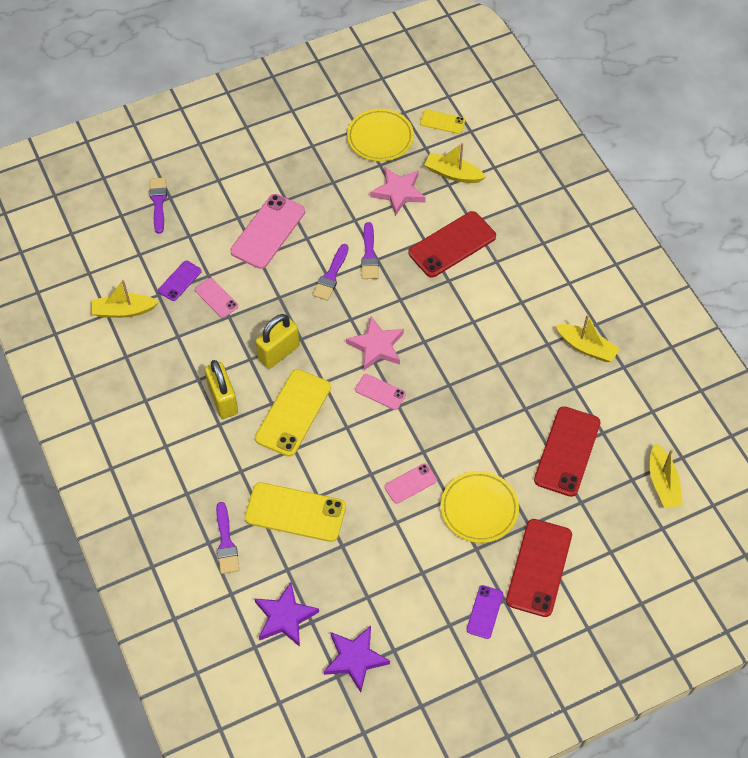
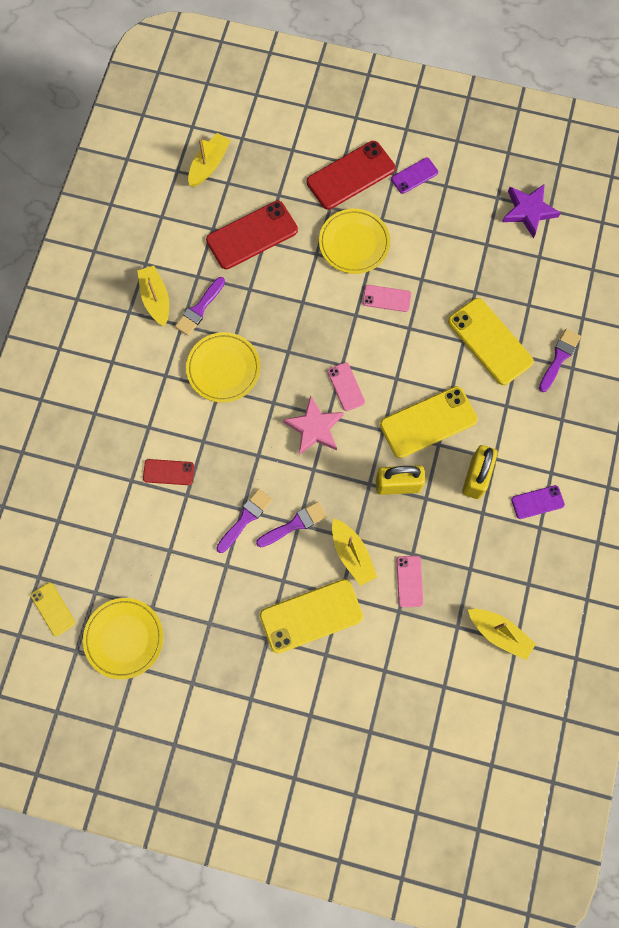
camera: 140 degrees left, 15 degrees up
(158, 202) = (385, 735): purple brush -> purple brush (199, 309)
(179, 281) = (428, 626): purple phone -> purple phone (537, 502)
(268, 231) = (311, 616): pink phone -> yellow phone
(285, 617) = (556, 273): purple star -> none
(398, 192) = (163, 563): pink star -> none
(452, 244) = (168, 472): red phone -> red phone, size x0.53
(453, 174) = (99, 543): yellow boat -> yellow boat (352, 554)
(484, 337) = (223, 369): none -> yellow plate

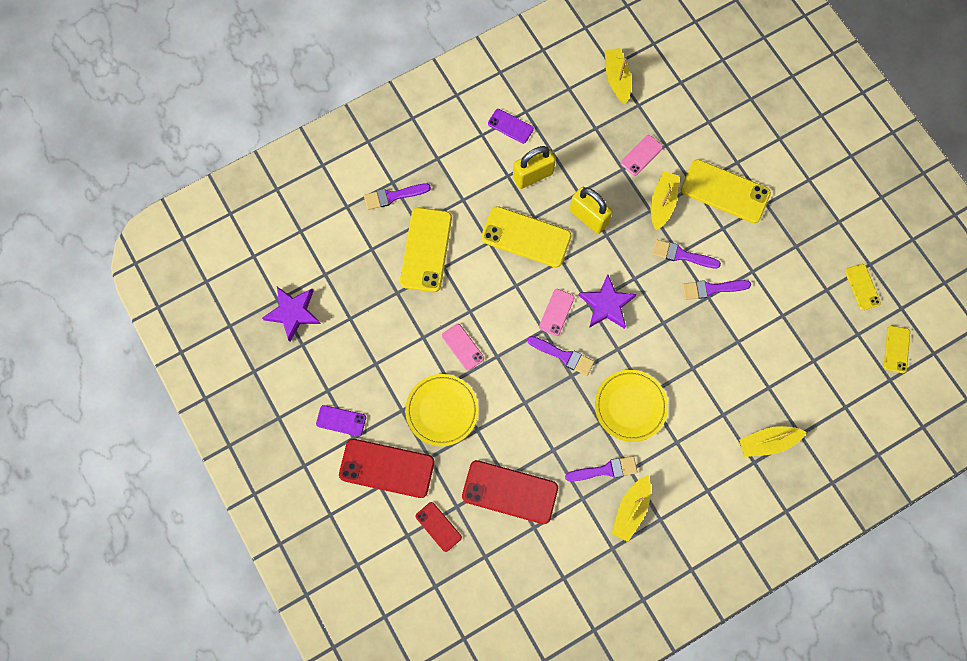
camera: 135 degrees left, 0 degrees up
(124, 638) = (862, 287): yellow plate -> yellow phone
(168, 472) = (737, 368): red phone -> red phone (438, 526)
(209, 165) = (484, 587): yellow boat -> yellow boat (767, 442)
(308, 360) = (563, 356): none -> purple brush
(314, 428) = (606, 305): pink star -> purple star

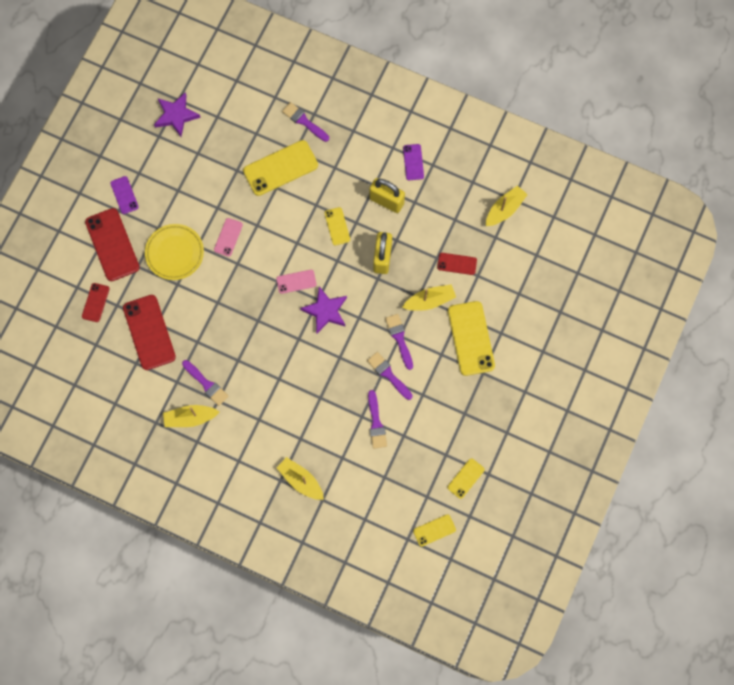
camera: 55 degrees right, 0 degrees up
(526, 237) = (337, 226): yellow phone -> yellow phone, size x0.53
(563, 356) = (268, 306): purple brush -> purple brush (376, 423)
(630, 406) = (262, 372): yellow plate -> none
(641, 155) = (457, 264): pink phone -> red phone

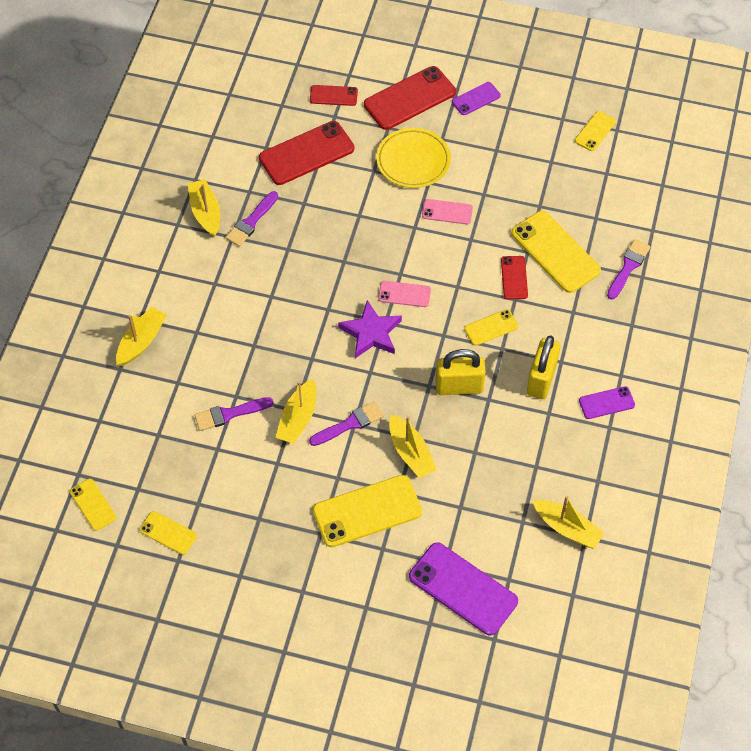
camera: 80 degrees right, 15 degrees down
(176, 115) = (595, 131): purple star -> yellow phone
(296, 281) = (404, 294): pink phone -> pink phone turned 60 degrees counterclockwise
(388, 374) = (298, 418): purple brush -> yellow boat
(457, 264) = (471, 478): red phone -> red phone (514, 278)
(538, 285) = (463, 589): none -> purple phone

